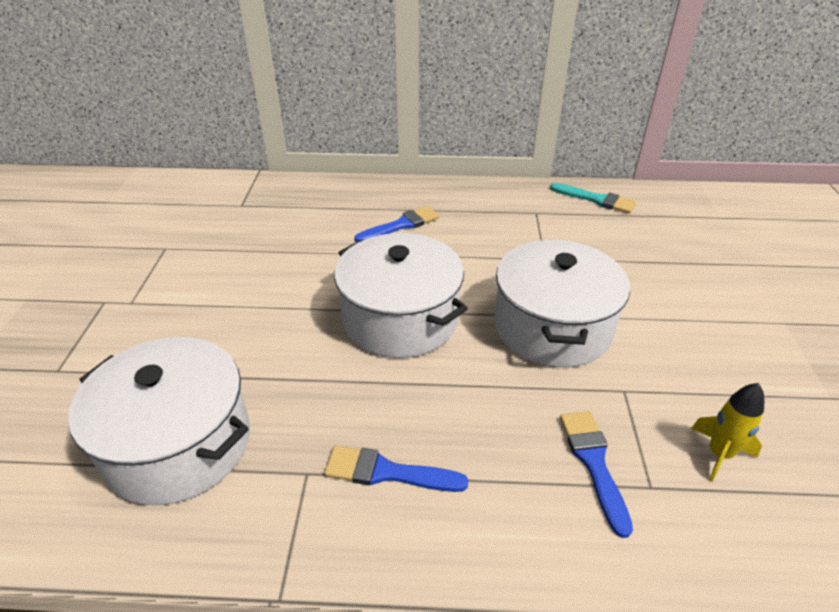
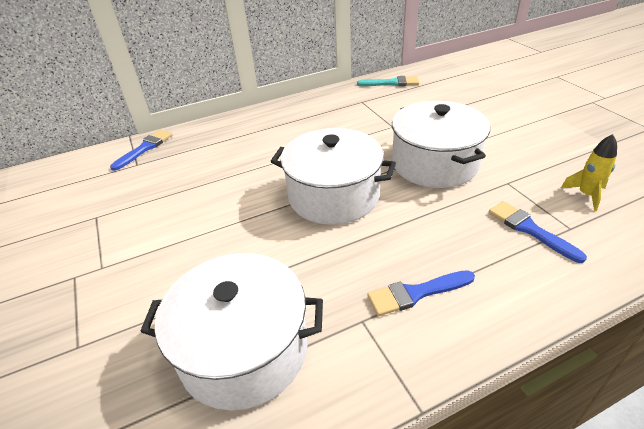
camera: 25 degrees left, 0 degrees up
(401, 225) = (278, 137): blue brush -> blue brush (145, 148)

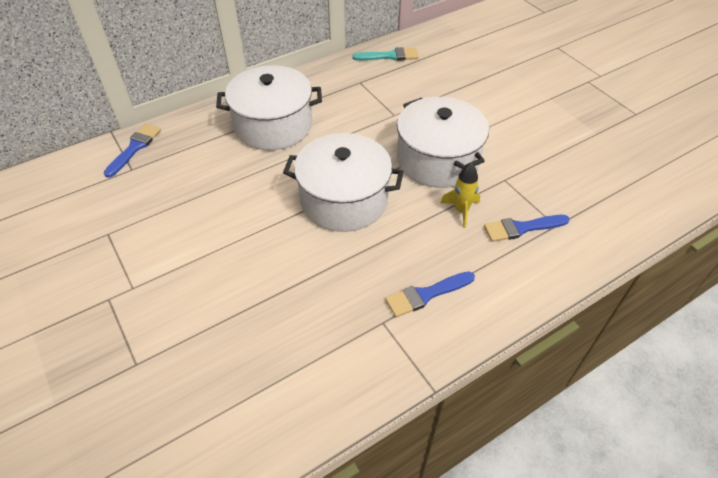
camera: 10 degrees left, 10 degrees up
(244, 349) = (286, 354): white pot -> white pot (273, 125)
(529, 229) = (522, 228): blue brush -> blue brush turned 60 degrees counterclockwise
(586, 195) = (572, 191): yellow rocket -> yellow rocket (461, 210)

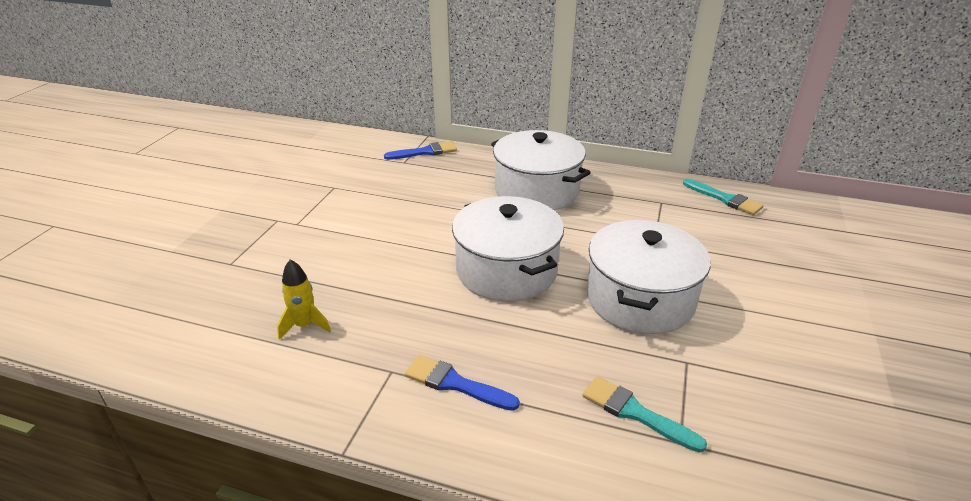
camera: 50 degrees right, 15 degrees down
(461, 210) = (595, 351): yellow rocket -> yellow rocket (305, 325)
(522, 228) = (635, 413): blue brush -> turquoise brush

